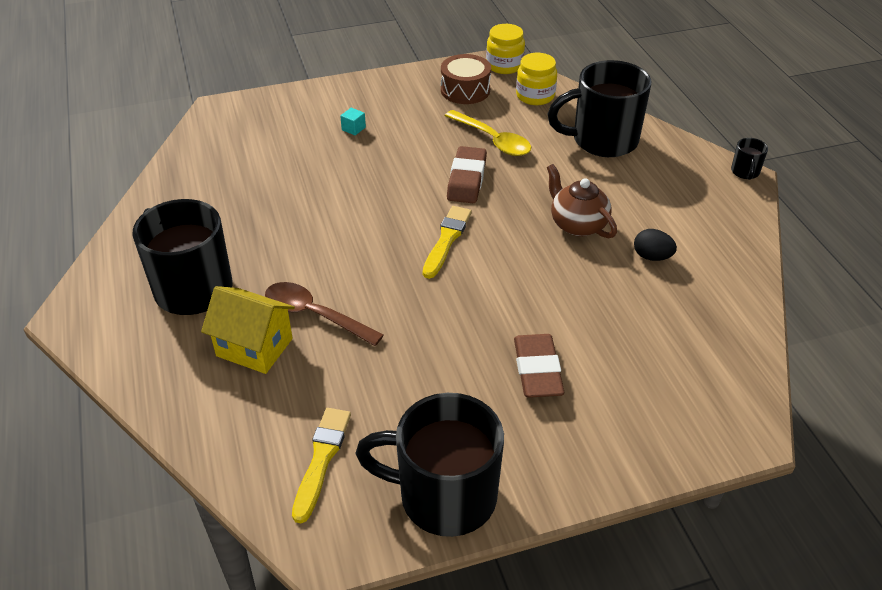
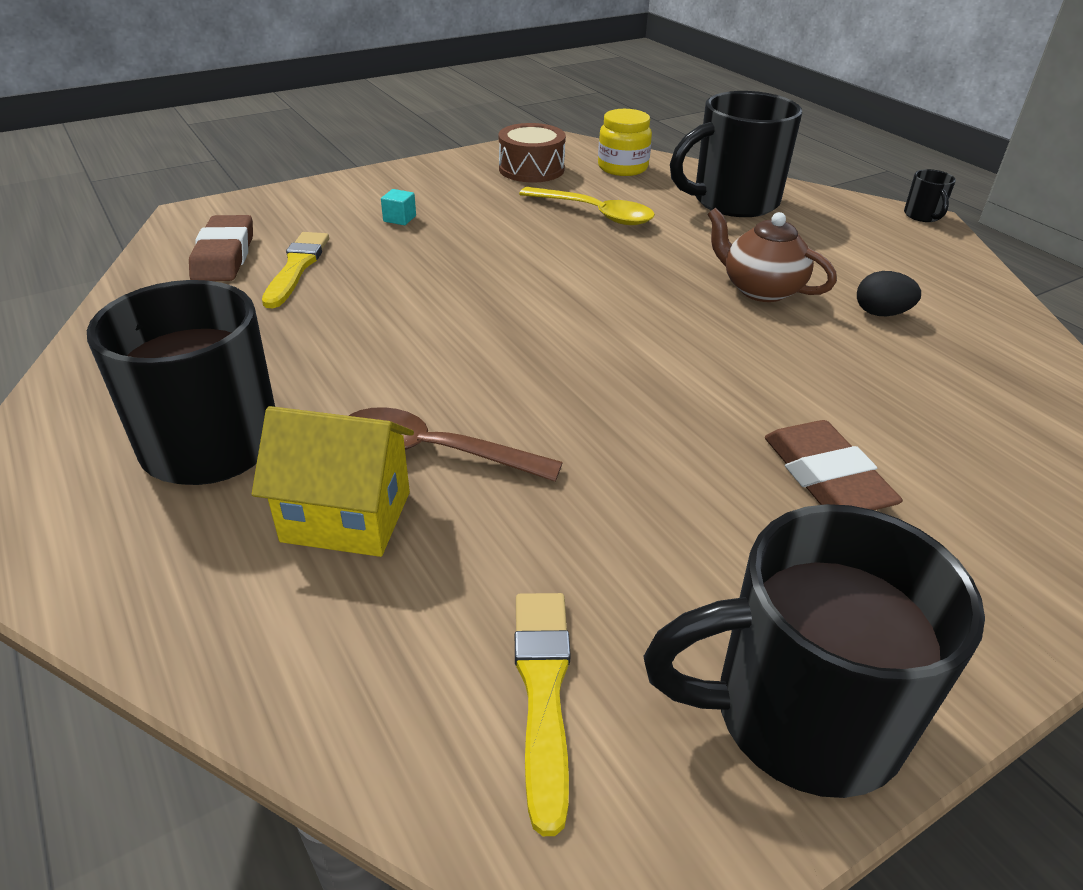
camera: 15 degrees left, 5 degrees down
(446, 240) = (593, 327): yellow brush -> yellow brush (296, 267)
(467, 179) = (583, 257): brown eraser -> brown eraser (224, 256)
(504, 65) = (568, 144): yellow jar -> none

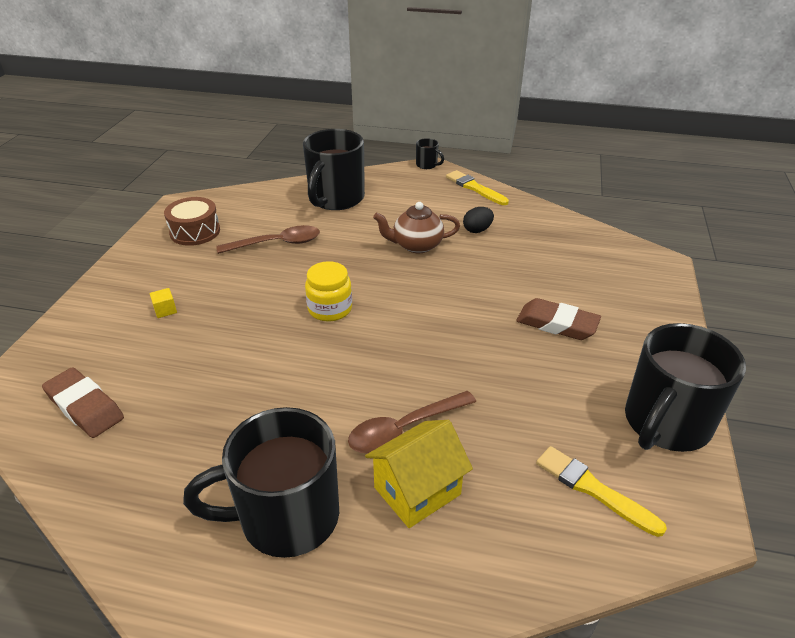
camera: 45 degrees left, 0 degrees up
(296, 267) = (152, 382): yellow brush -> yellow brush (475, 188)
(399, 219) = (165, 310): turquoise cube -> yellow cube
(594, 214) = (277, 244): yellow spoon -> brown spoon
(622, 168) = (247, 204): yellow jar -> yellow jar (330, 309)

